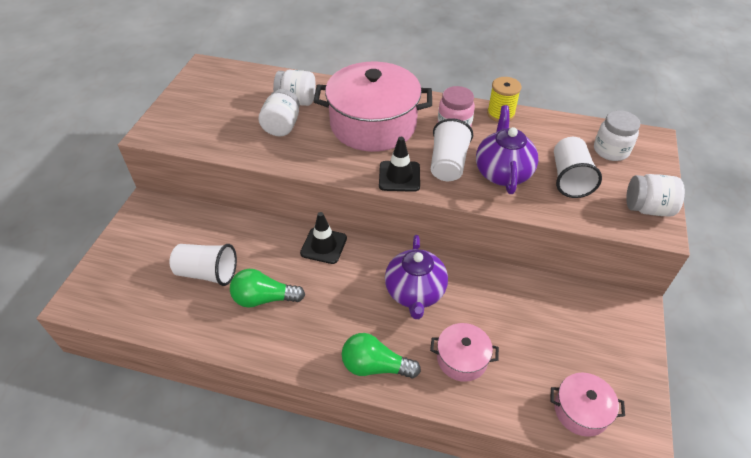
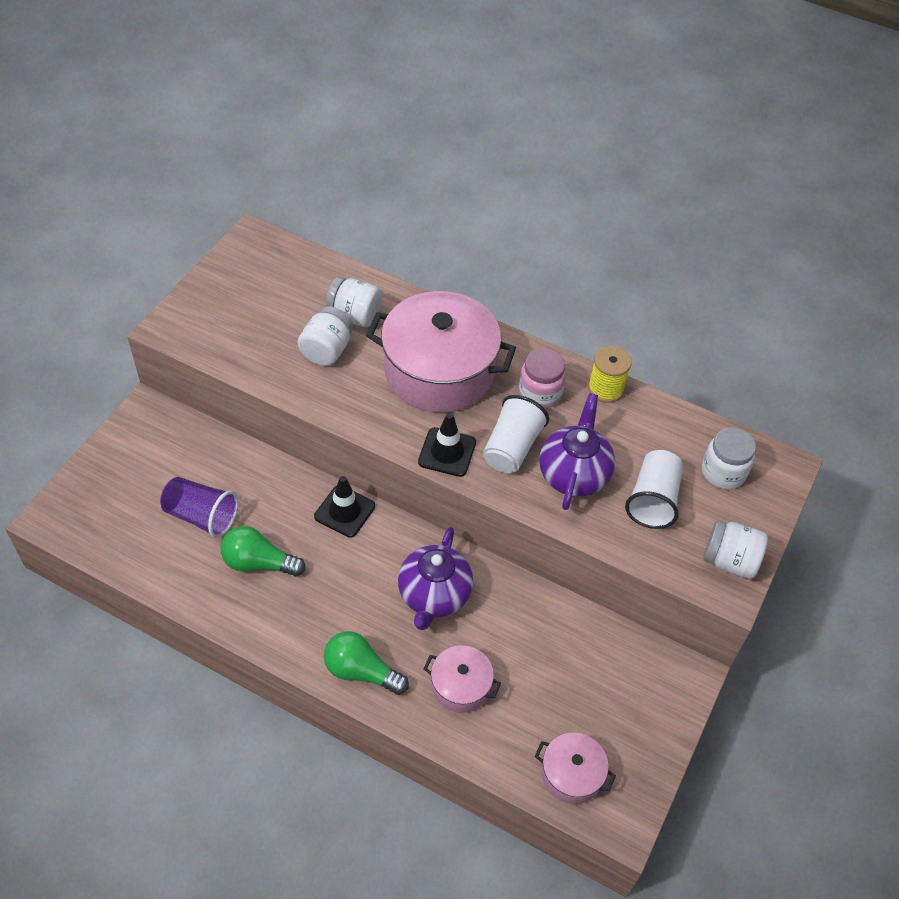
camera: 10 degrees right, 5 degrees up
(207, 273) = (201, 516): white cup -> purple cup

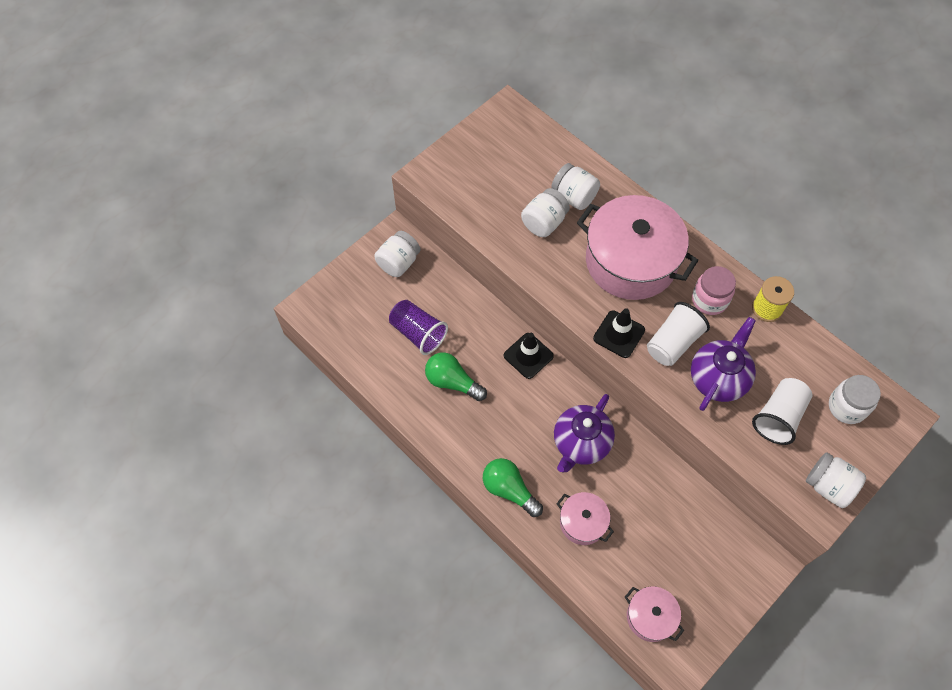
camera: 20 degrees right, 10 degrees up
(157, 441) = (398, 263): none -> white jar

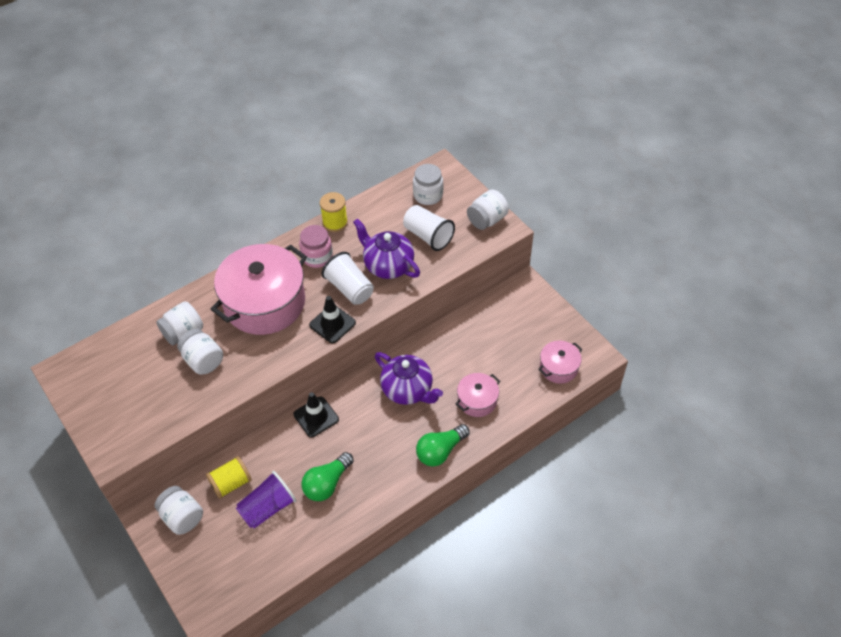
camera: 80 degrees left, 10 degrees down
(439, 295) = (231, 483): none -> yellow spool

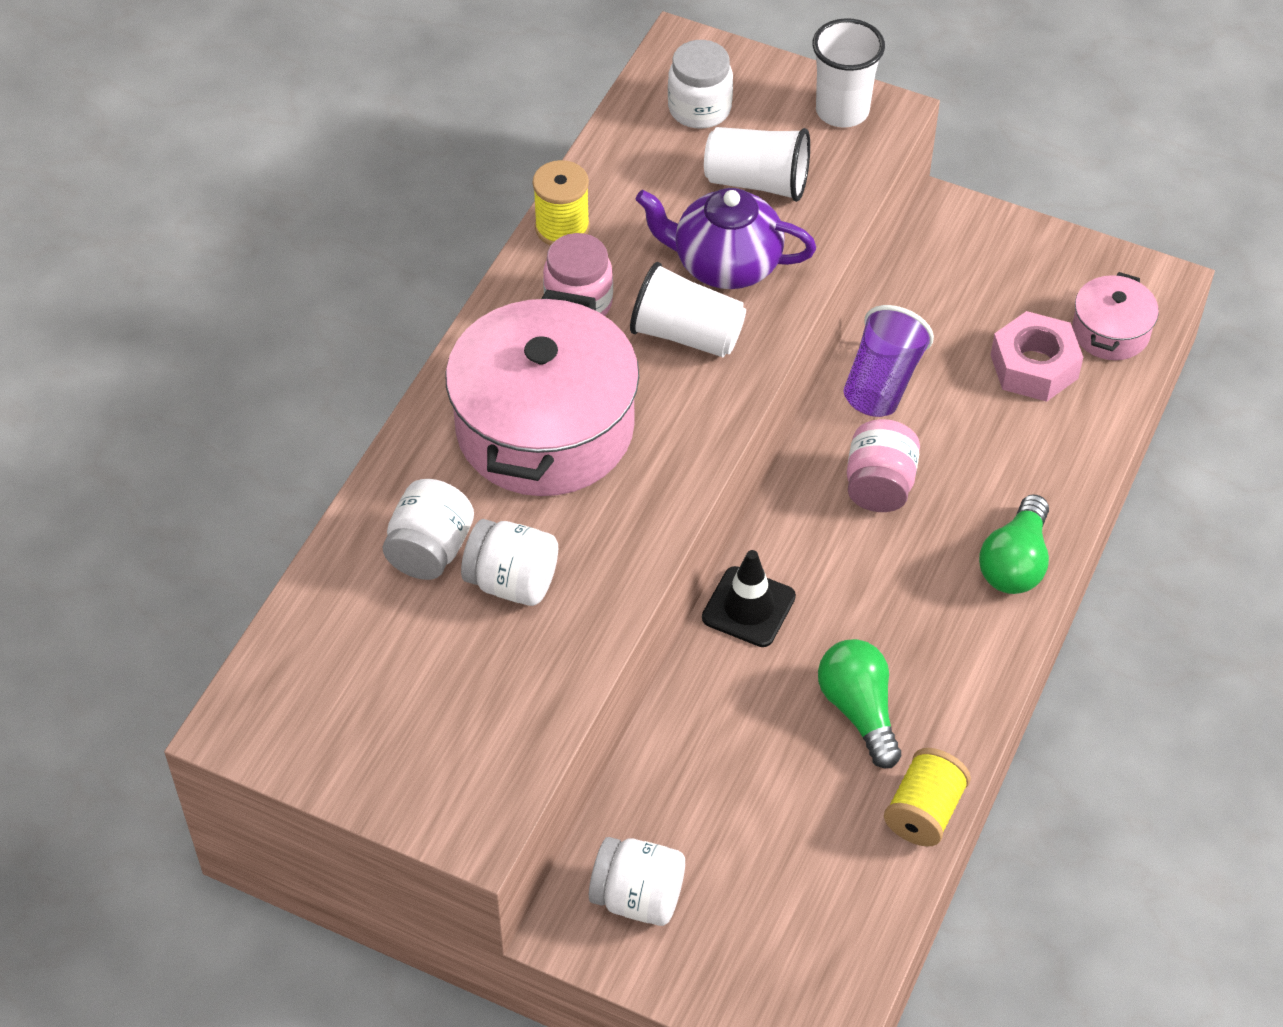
camera: 30 degrees left, 0 degrees up
(231, 483) = (682, 795): yellow spool -> yellow spool (924, 812)
(268, 508) = (784, 803): purple cup -> purple cup (882, 382)
(327, 483) = (859, 711): green light bulb -> green light bulb turned 150 degrees clockwise
(332, 324) = (705, 410): black traffic cone -> none
(408, 390) = (879, 485): purple teapot -> pink jar
(477, 400) = (1014, 448): pink pot -> none
(487, 220) = (842, 111): white jar -> white cup
(513, 368) = (1034, 366): none -> pink nut

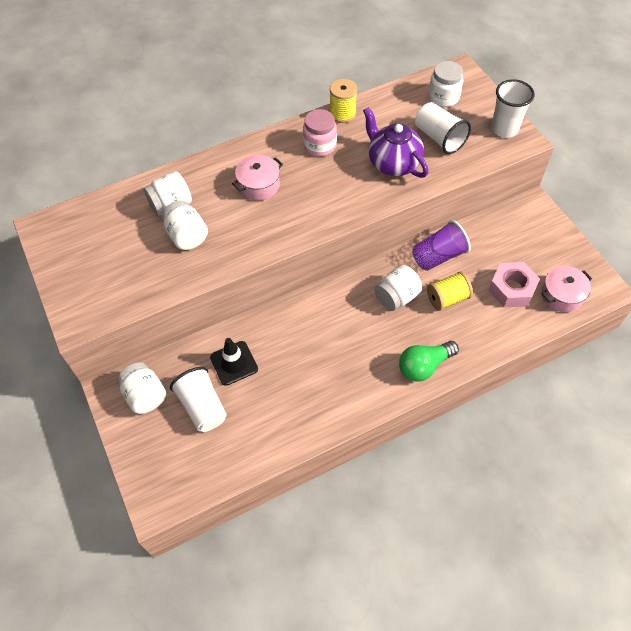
camera: 40 degrees right, 5 degrees up
(544, 428) = (259, 185): pink pot -> pink pot, size x0.48
(687, 335) = (350, 182): white cup -> white cup (202, 407)
(748, 607) = (297, 311): black traffic cone -> black traffic cone (234, 363)
(859, 711) = (300, 383): green light bulb -> none
(879, 485) = (397, 297): pink jar -> white jar
(924, 812) = (285, 444): yellow spool -> yellow spool (447, 298)

